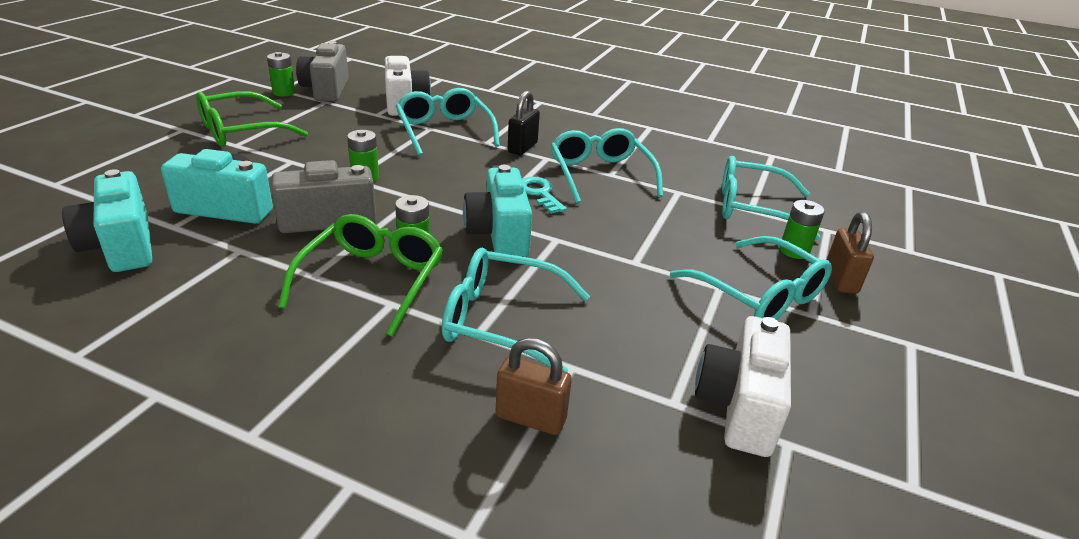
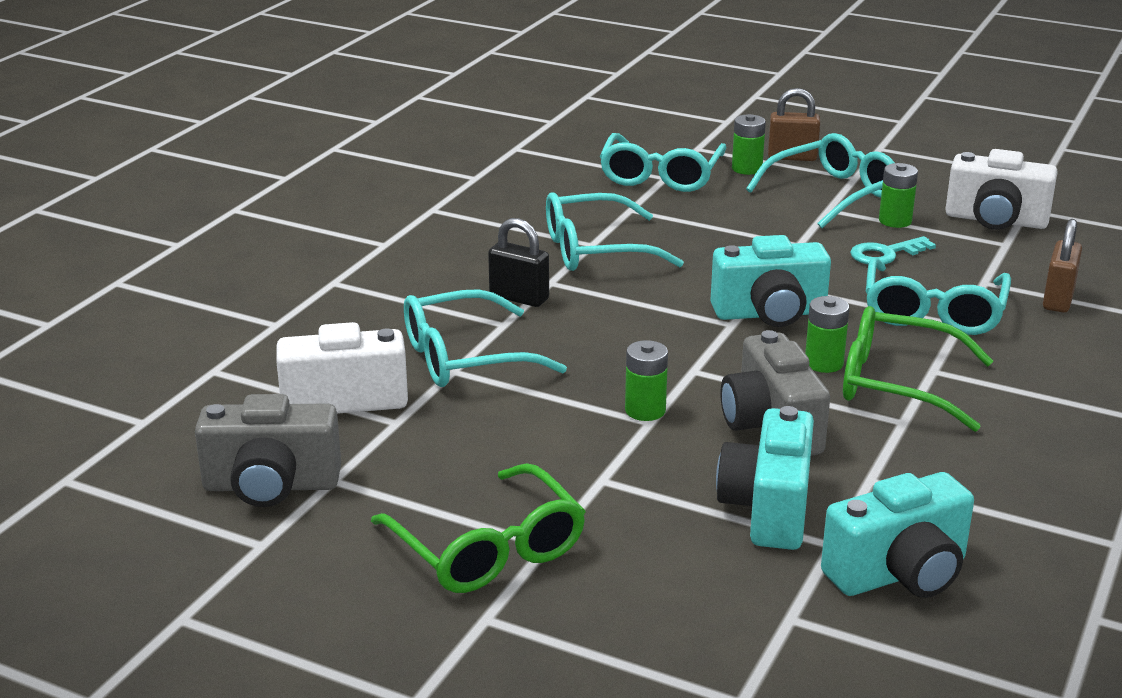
camera: 85 degrees left, 5 degrees down
(284, 92) = (284, 533): green battery -> green battery (895, 221)
(540, 193) = (658, 288): turquoise key -> turquoise key (885, 254)

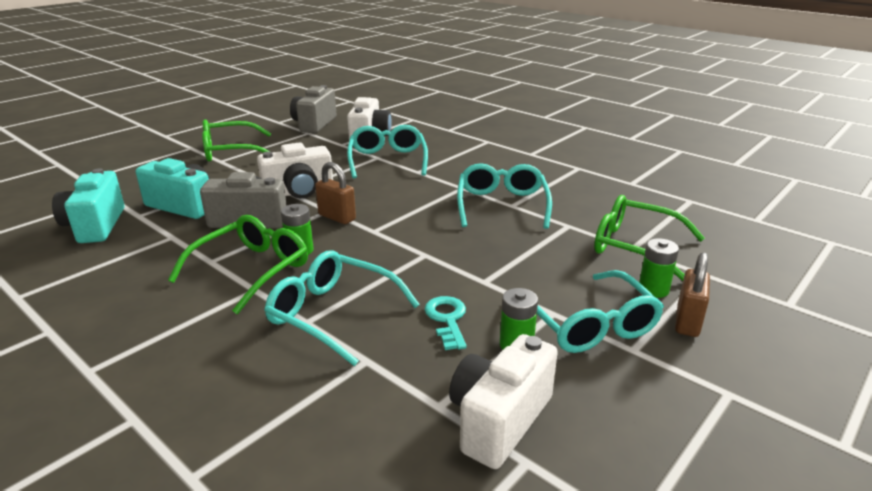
camera: 105 degrees right, 0 degrees up
(519, 298) = (446, 178): black padlock -> none
(645, 410) = (299, 192): green battery -> white camera
(661, 175) = (635, 247): turquoise glasses -> green glasses
(770, 314) = (377, 246): turquoise camera -> none
(1058, 300) = (303, 396): brown padlock -> brown padlock (337, 217)

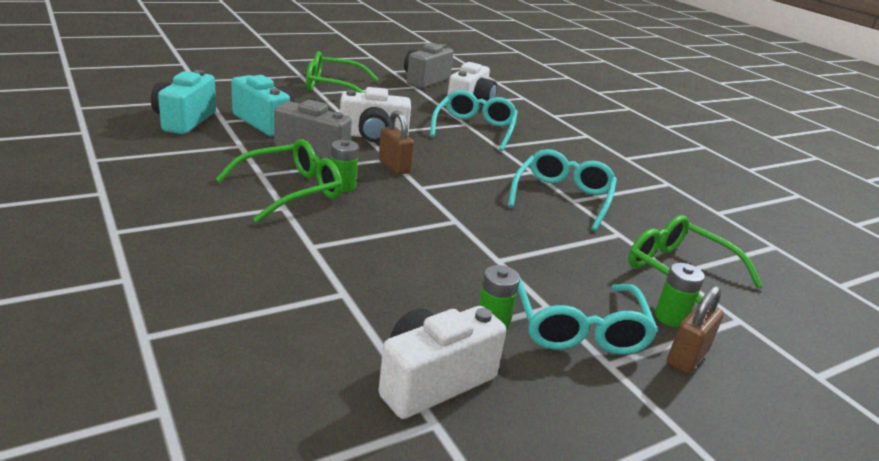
camera: 15 degrees right, 0 degrees up
(333, 314) = (339, 247): turquoise glasses -> none
(447, 319) = (440, 282): turquoise key -> none

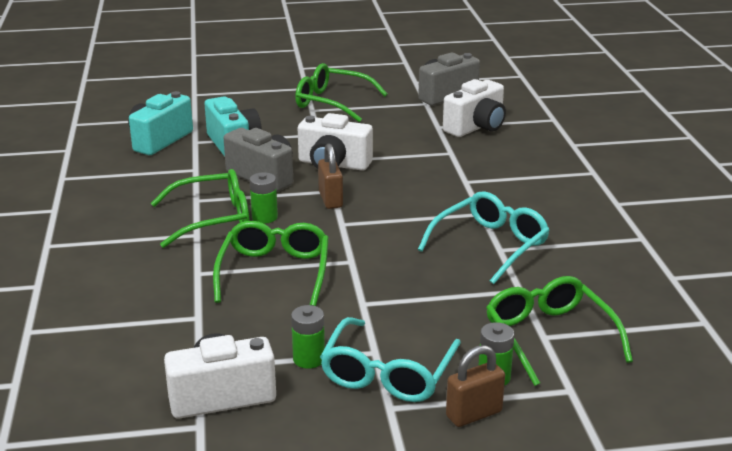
camera: 25 degrees right, 0 degrees up
(391, 238) = (274, 272): none -> green glasses
(474, 129) = (455, 159): turquoise glasses -> none

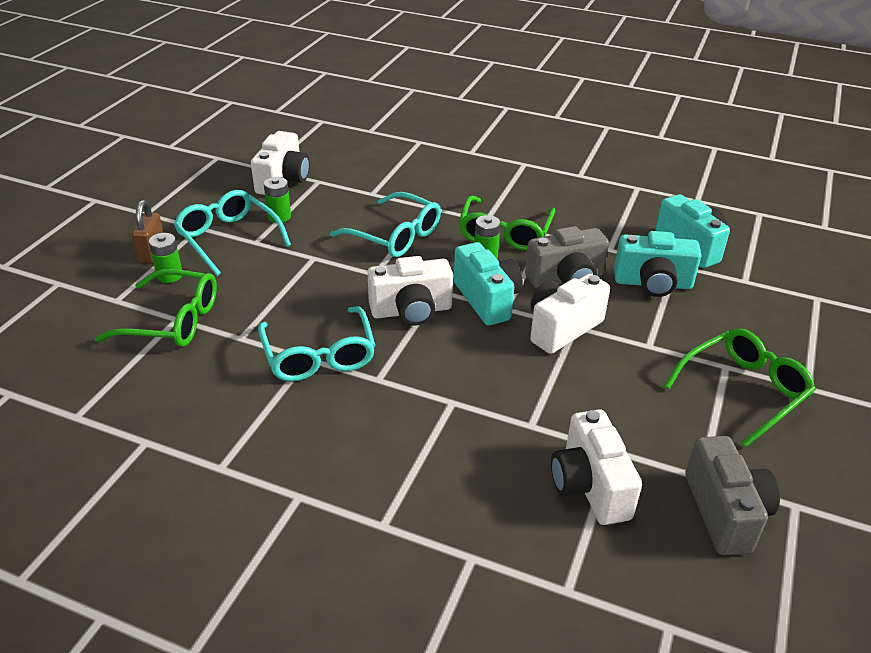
camera: 120 degrees right, 10 degrees up
(274, 272) = (395, 235): green glasses -> turquoise glasses
(330, 200) = (487, 300): brown padlock -> turquoise camera
(384, 226) = (411, 311): none -> white camera

